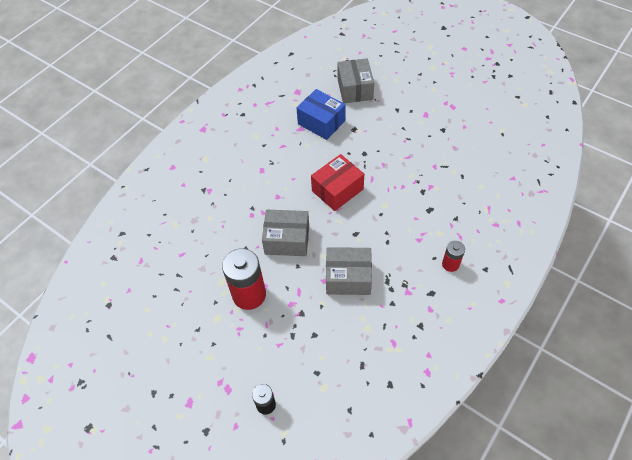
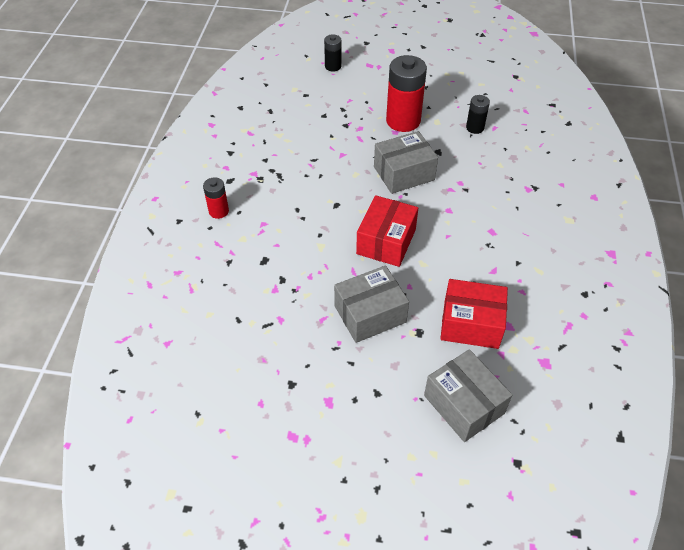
camera: 150 degrees right, 5 degrees down
(197, 260) = (475, 128): none -> black battery
(321, 122) = (471, 324): blue box -> red box
(348, 277) = (319, 164): grey box -> grey box (370, 314)

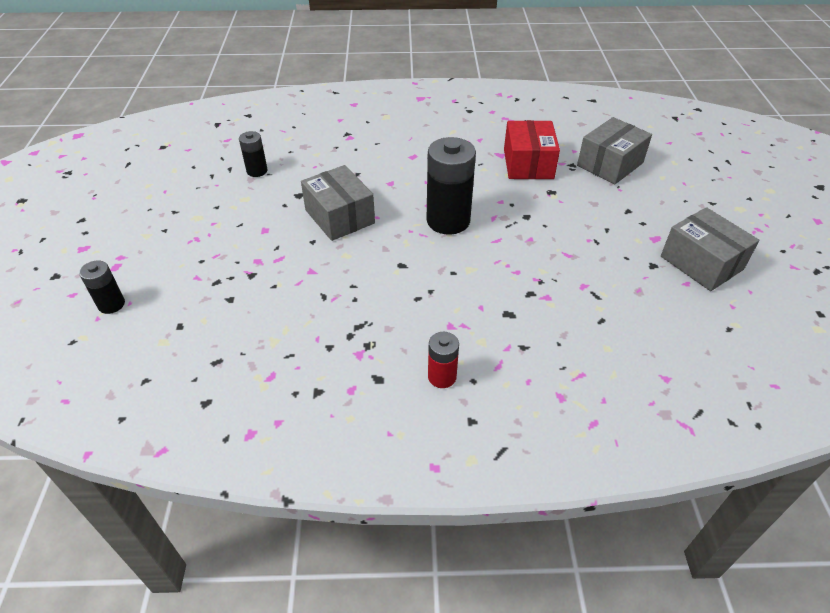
camera: 100 degrees left, 5 degrees down
(370, 314) = (546, 222): grey box -> grey box (701, 263)
(386, 241) = (448, 221): red box -> black battery
(403, 121) = (244, 224): red battery -> none

